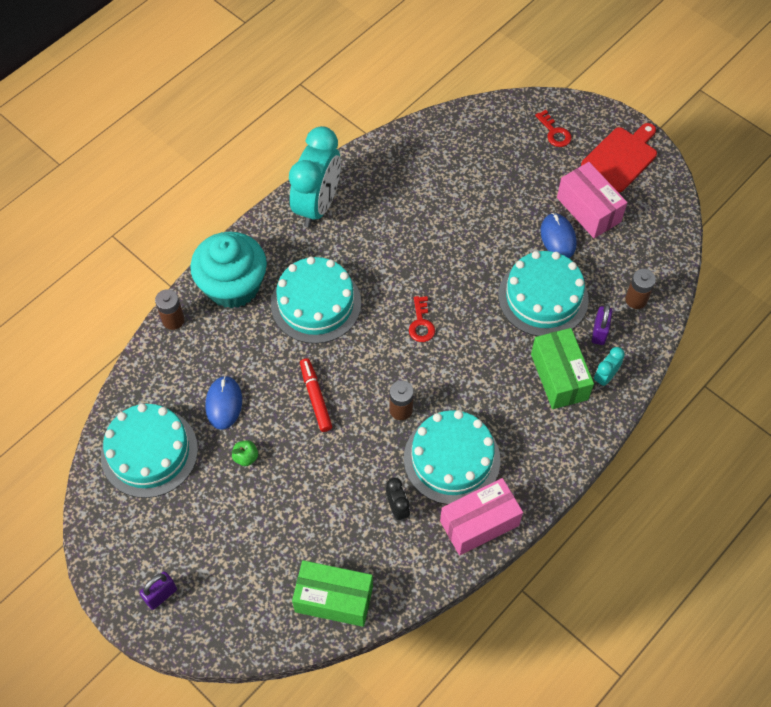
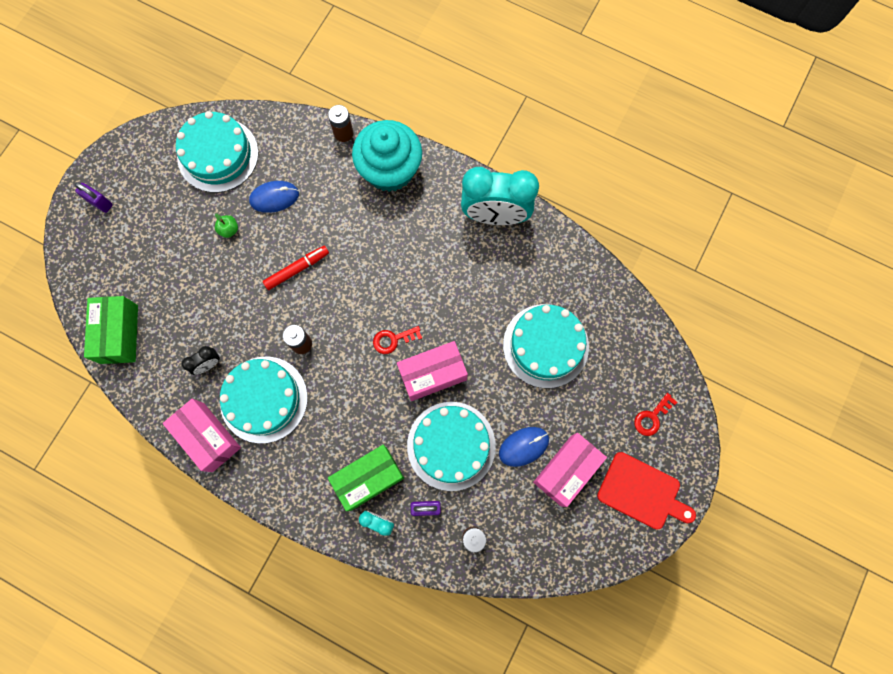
camera: 75 degrees right, 15 degrees up
(316, 303) = (390, 243): turquoise cake -> turquoise cake (545, 345)
(467, 297) = (432, 374): none -> pink box

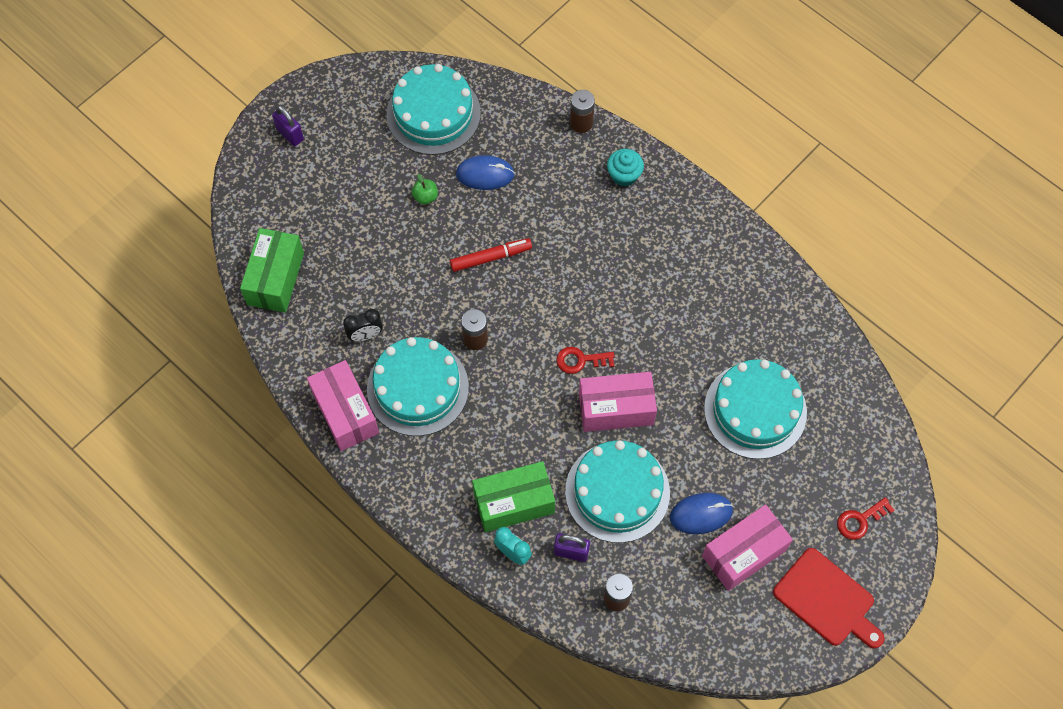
camera: 15 degrees right, 10 degrees down
(390, 170) = (624, 175): turquoise cupcake -> turquoise cupcake, size x0.46
(495, 215) = (733, 253): turquoise clock -> none

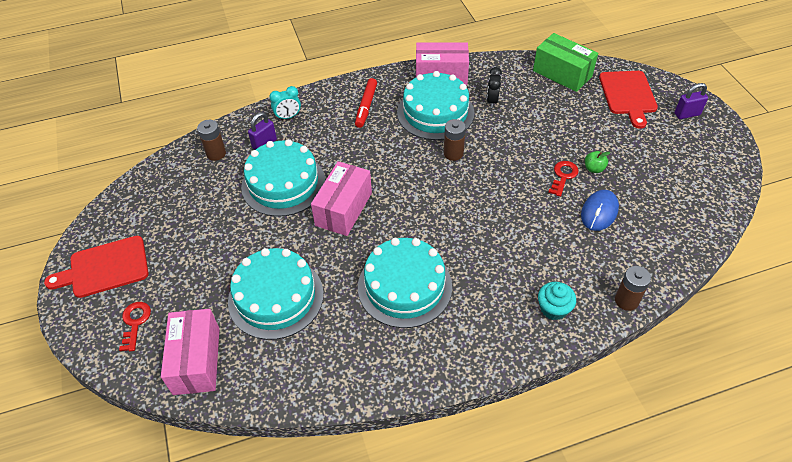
camera: 120 degrees right, 15 degrees down
(284, 199) = (628, 95): none -> red cutting board
(433, 113) = (676, 201): turquoise cake -> turquoise cake (404, 286)
(491, 257) = (517, 187): red marker -> red marker (366, 106)
(514, 503) = (320, 129): green box -> none
(580, 360) = (396, 205): red key -> red key (563, 176)
(701, 514) = (228, 223): blue mouse -> none
(744, 553) = (181, 234): pink box -> pink box (196, 360)

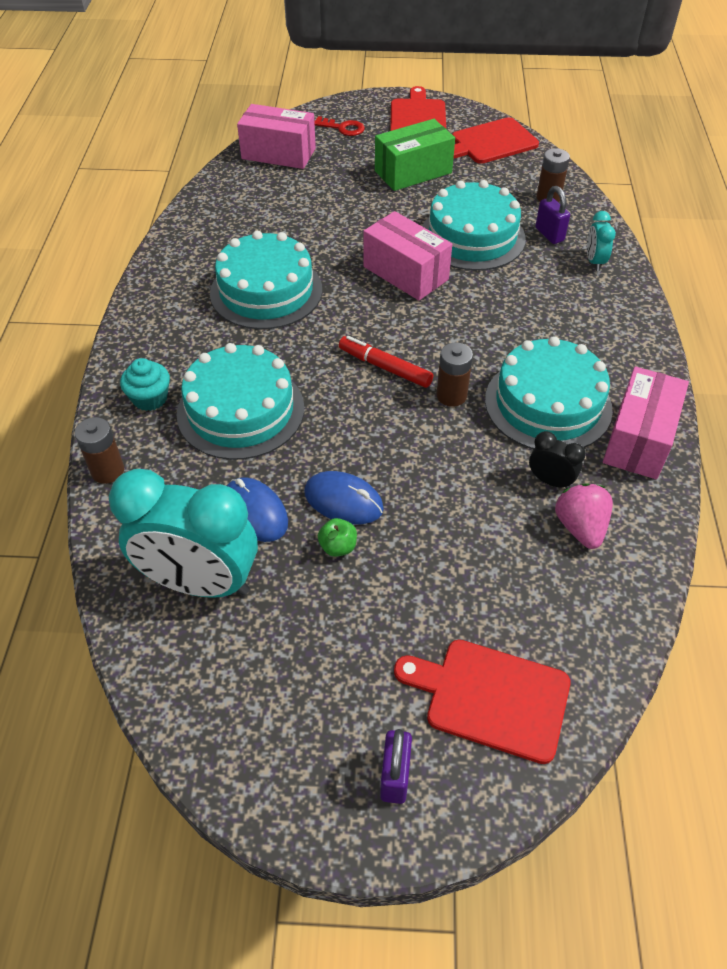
camera: 110 degrees right, 0 degrees up
(140, 205) = (490, 142): none -> red cutting board
(276, 297) = (315, 205): turquoise cake -> turquoise cake (240, 410)
(366, 106) = (589, 336): red marker -> red marker (385, 367)
(515, 85) = (580, 527): none -> pink strawberry
(562, 73) = (592, 615): green box -> green box (413, 172)
(563, 176) = (343, 500): red key -> blue mouse
(659, 217) = (200, 582): none -> turquoise clock

